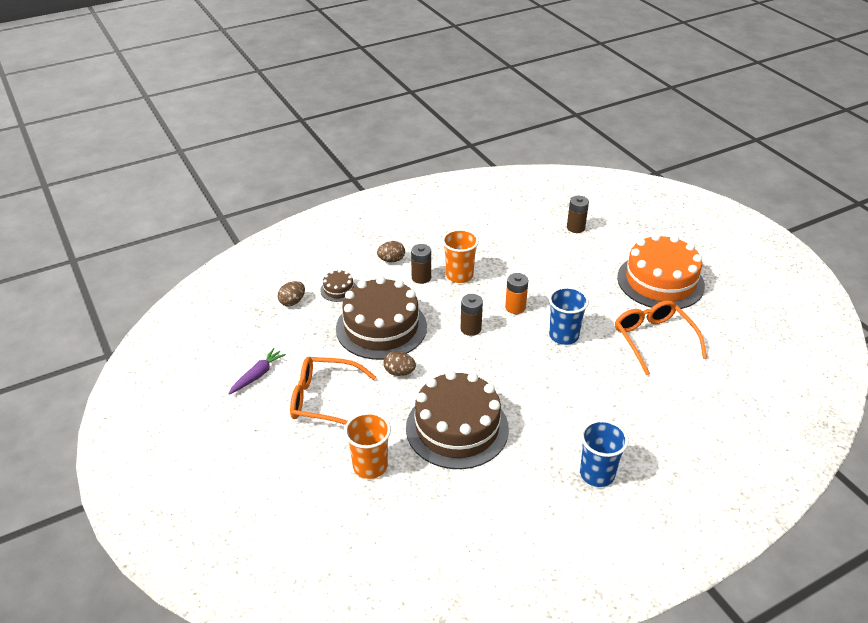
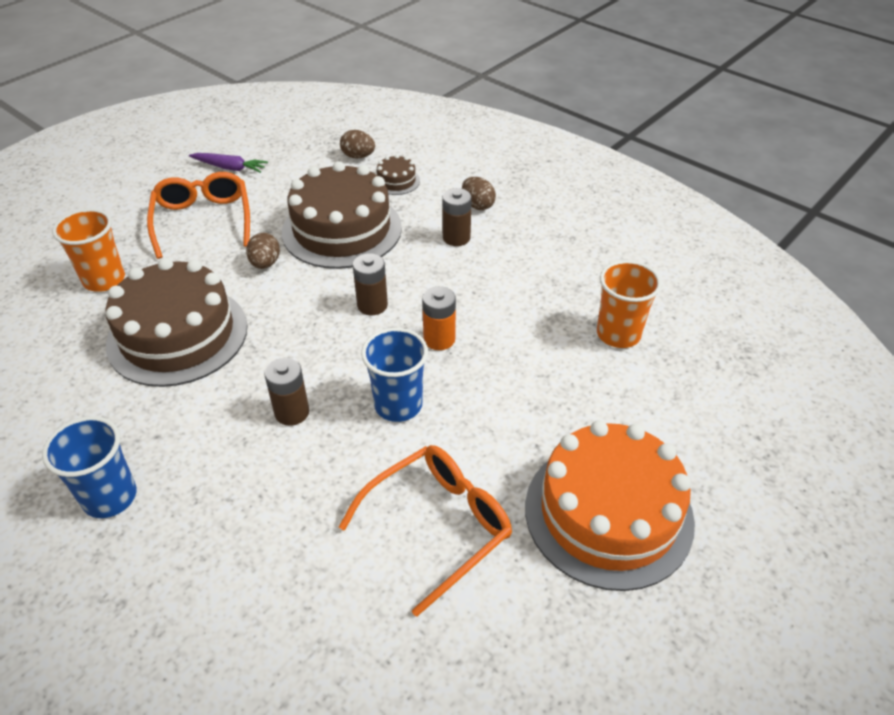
camera: 70 degrees right, 5 degrees up
(459, 275) = (480, 270): orange cup -> orange cup (618, 334)
(575, 228) = (685, 369): brown battery -> brown battery (292, 412)

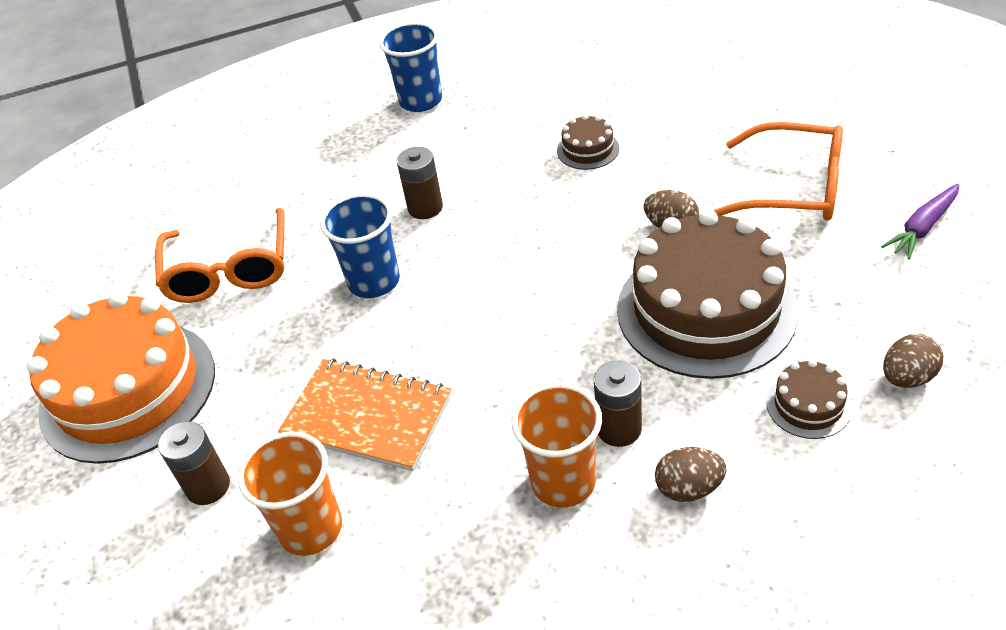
camera: 125 degrees right, 0 degrees up
(104, 280) = (712, 109): orange cup -> orange cup (563, 482)
(178, 335) = (588, 149): brown cake -> brown cake, size x0.42
(372, 305) = (535, 301): brown battery -> brown battery (208, 486)
(439, 339) = (437, 342): orange battery -> none
(524, 347) = (367, 417): none -> orange notebook

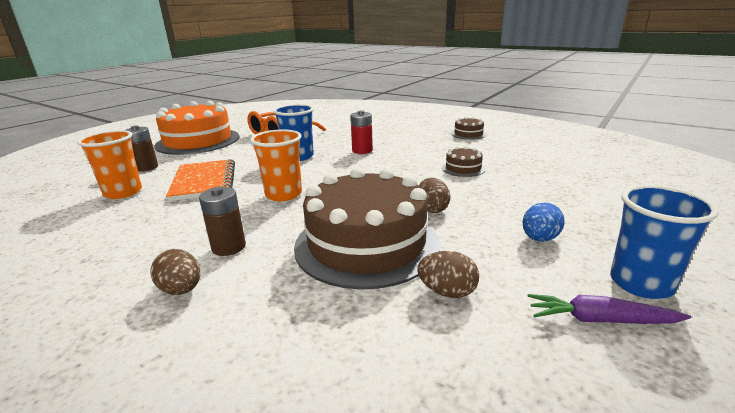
camera: 50 degrees right, 20 degrees down
(421, 101) = (436, 129): blue cup -> blue cup (641, 283)
(425, 208) = (362, 151): brown battery -> red battery
(563, 482) = (173, 243): orange cup -> orange cup (283, 194)
(792, 188) = (539, 239): orange glasses -> blue egg
(808, 405) = (300, 320): brown cake -> brown cake (468, 134)
(907, 377) = (380, 374): brown egg -> brown egg (447, 292)

